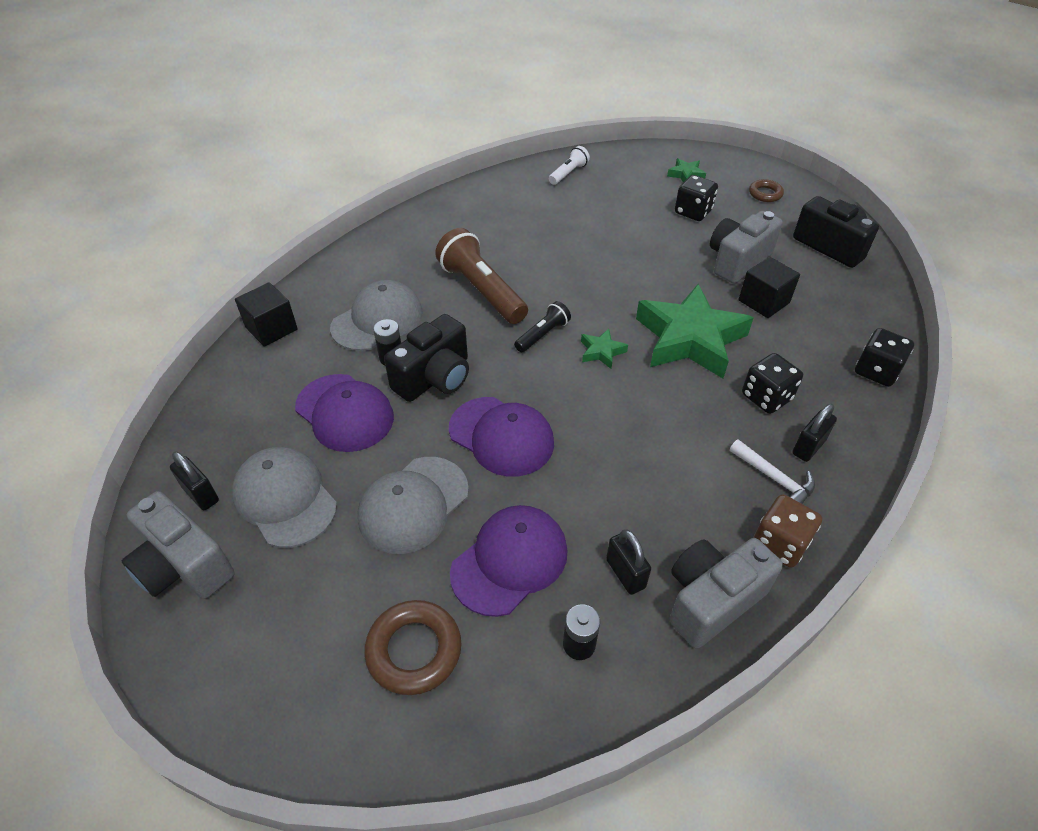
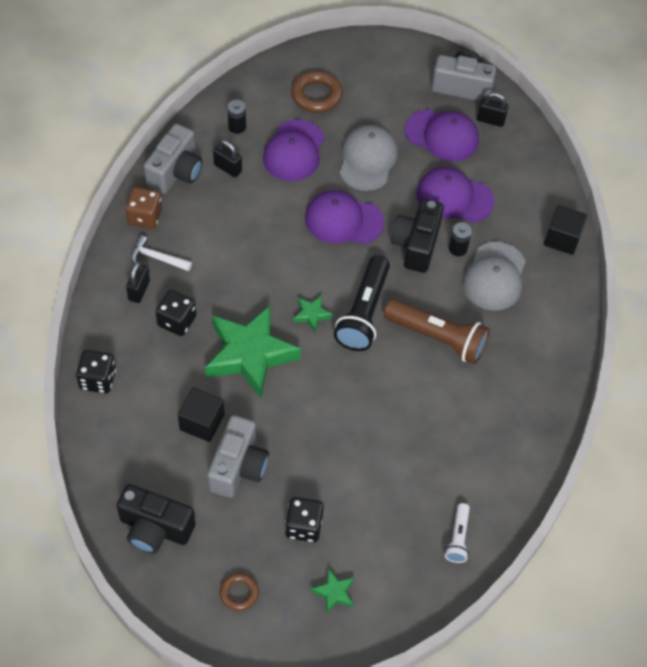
camera: 150 degrees right, 10 degrees up
(285, 498) = (442, 135): grey cap -> purple cap
(543, 335) = (363, 313): black flashlight -> black flashlight, size x1.91

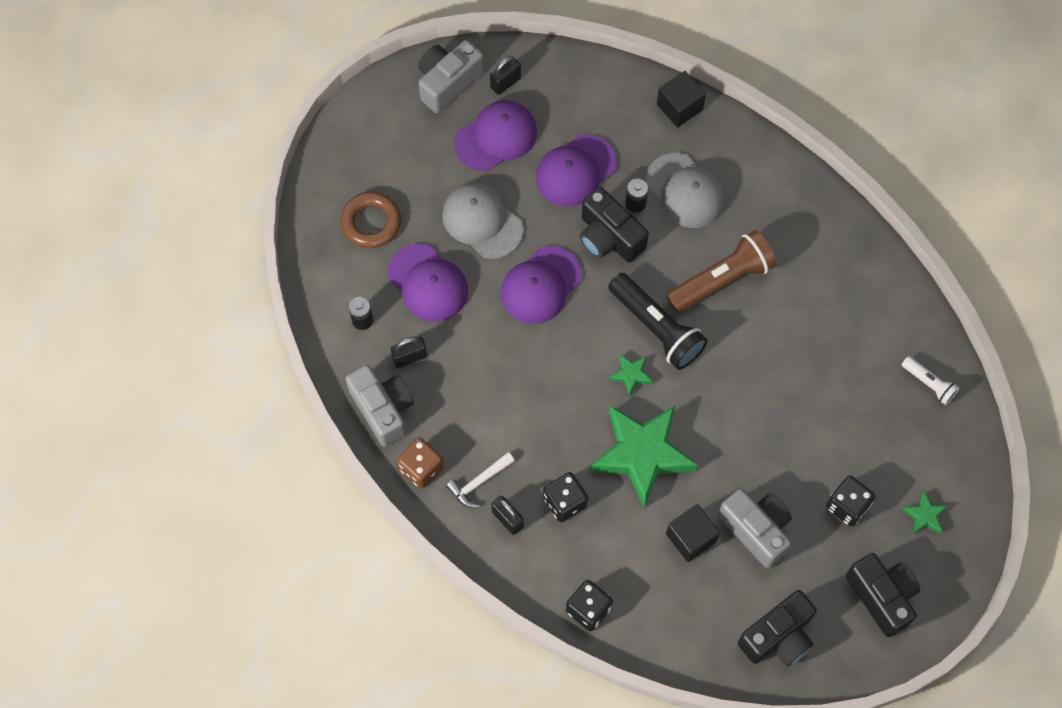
camera: 55 degrees left, 10 degrees up
(239, 593) = (882, 596): brown ring -> black camera

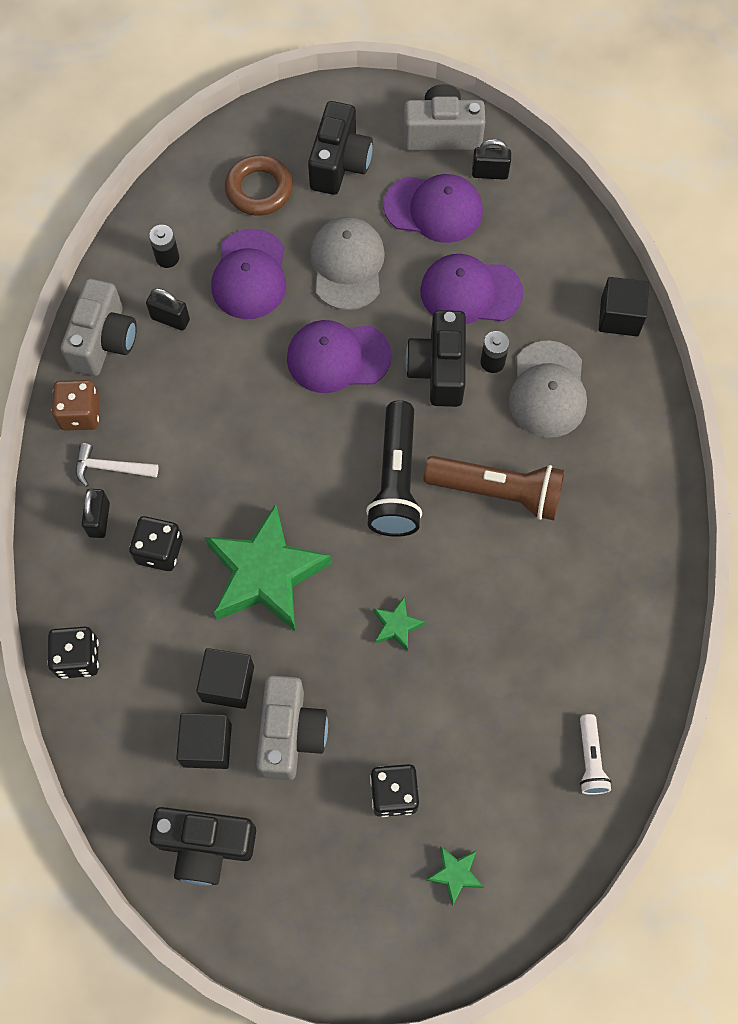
camera: 45 degrees right, 0 degrees up
(631, 375) = (330, 499): green star -> green star (397, 626)
(717, 583) = (207, 745): none -> black cube
(882, 596) = (335, 906): black camera -> black camera (339, 163)

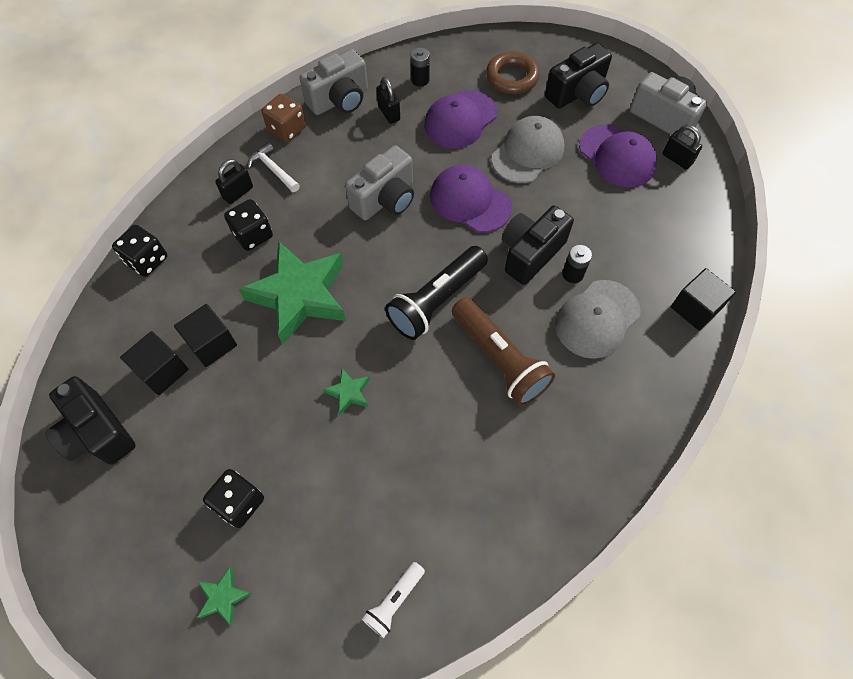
camera: 40 degrees right, 5 degrees down
(290, 733) = (216, 406): grey camera -> grey camera (385, 199)
(470, 292) = (597, 221): purple cap -> none

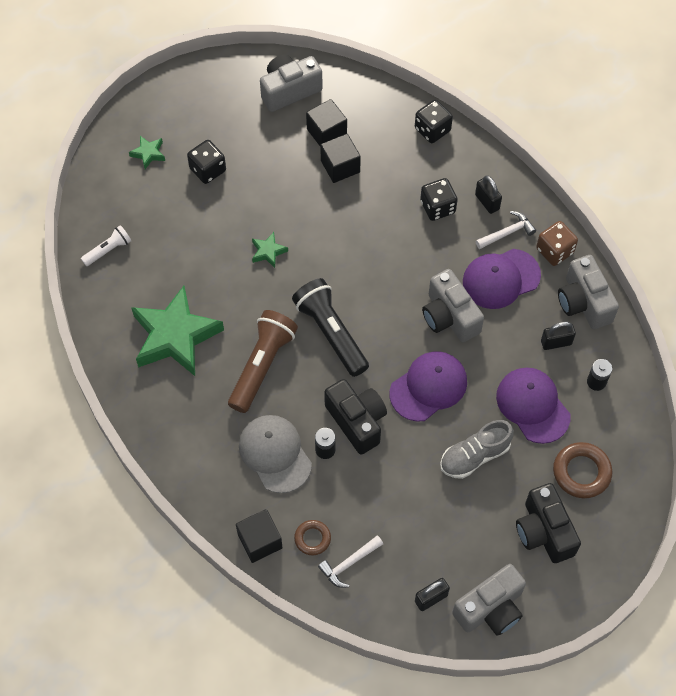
camera: 105 degrees right, 0 degrees up
(97, 432) = (289, 90): black camera -> grey camera
(300, 295) = (366, 233): green star -> green star (175, 336)
(394, 601) = (108, 250): white flashlight -> white flashlight turned 90 degrees clockwise
(499, 359) = (262, 365): brown flashlight -> brown flashlight turned 135 degrees clockwise
(528, 152) = (474, 456): grey cap -> grey shoe
(617, 156) = (449, 540): purple cap -> purple cap (501, 279)
(669, 263) = (312, 538): none -> brown ring
(678, 227) = (349, 563): none -> white hammer

